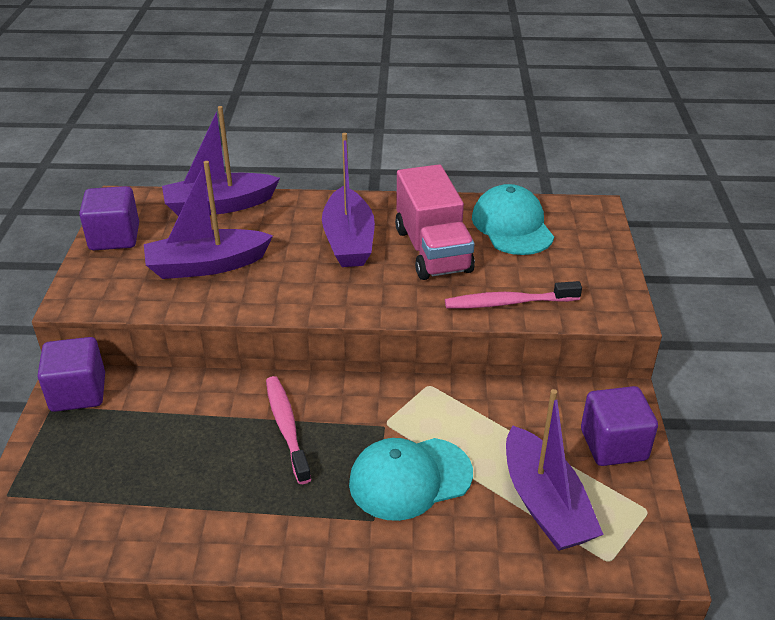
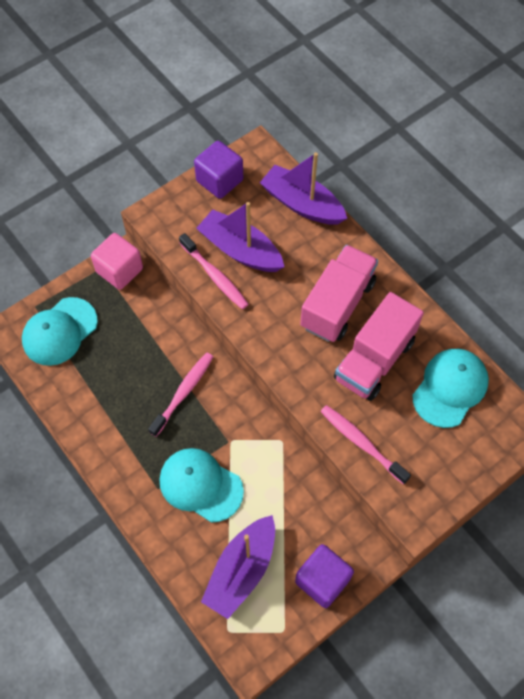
camera: 50 degrees right, 25 degrees up
(71, 491) = (59, 331): none -> turquoise cap
(78, 393) = (120, 270): purple cube -> pink cube
(208, 296) = (215, 276): none -> pink toothbrush
(349, 240) = (337, 304): purple boat -> pink truck

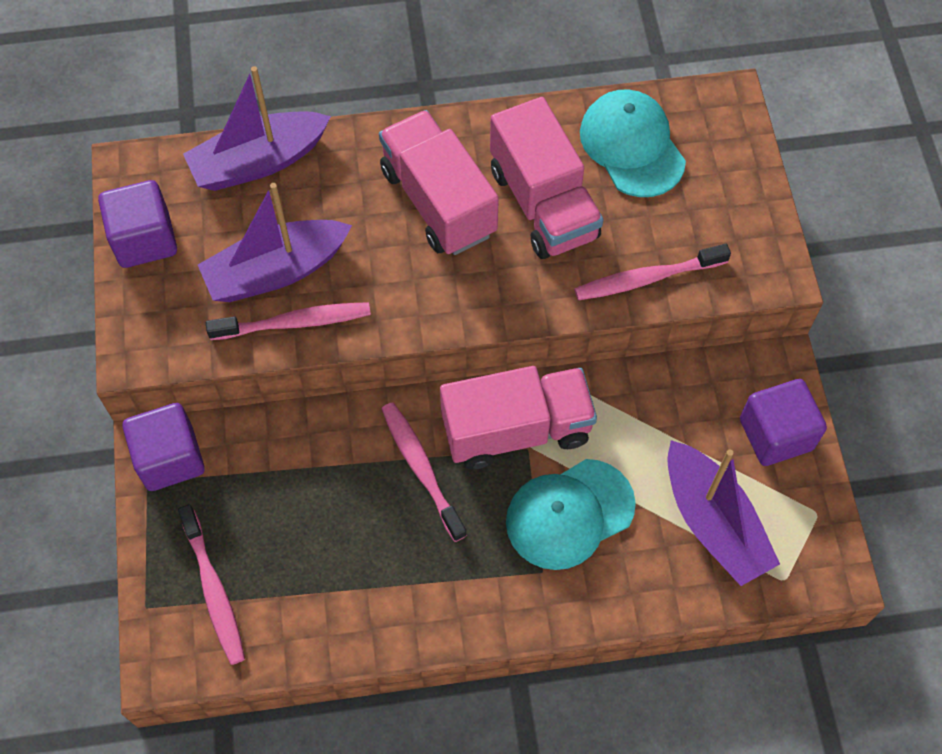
camera: 60 degrees left, 0 degrees up
(59, 331) = (214, 590): turquoise cap -> pink toothbrush
(120, 270) = (170, 458): pink cube -> purple cube
(236, 429) = (516, 430): none -> pink truck

